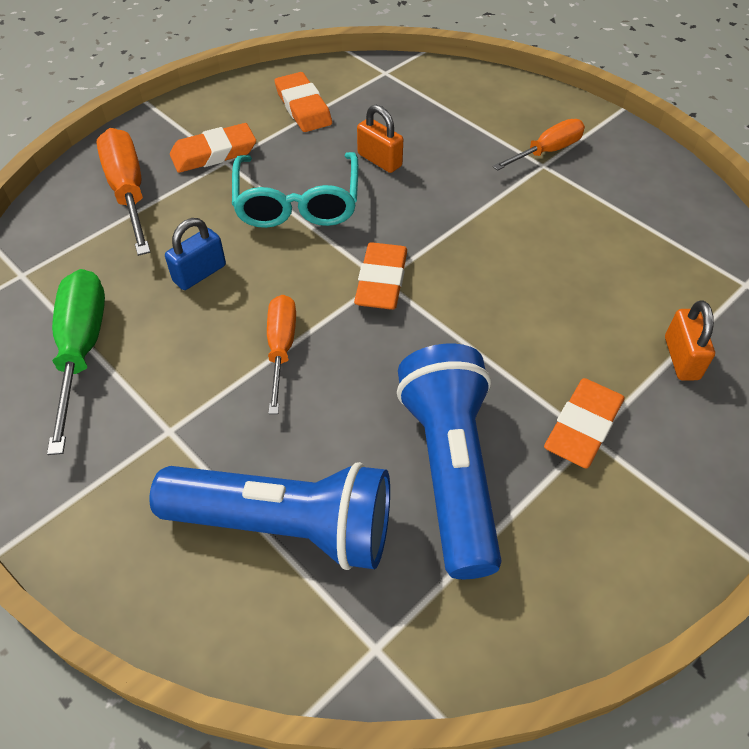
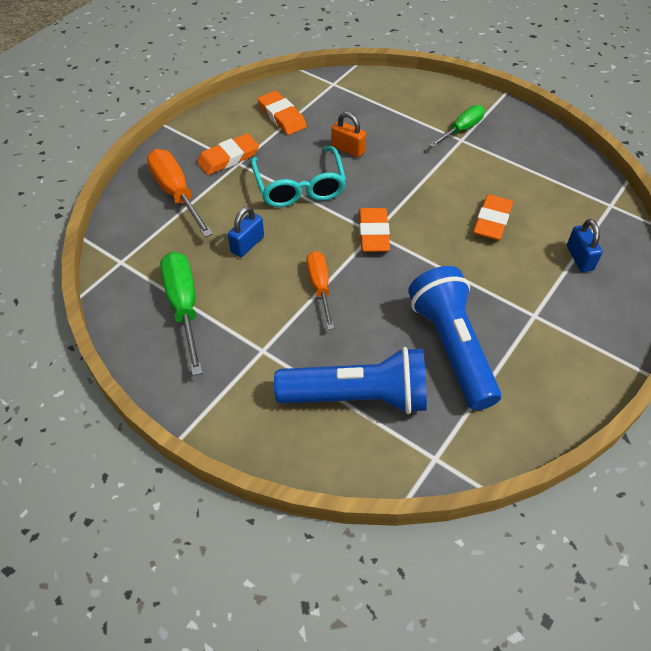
camera: 10 degrees left, 0 degrees up
(547, 151) = (461, 130): orange screwdriver -> green screwdriver
(583, 426) = (528, 309): orange eraser -> orange eraser (492, 221)
(681, 358) = (579, 258): orange padlock -> blue padlock

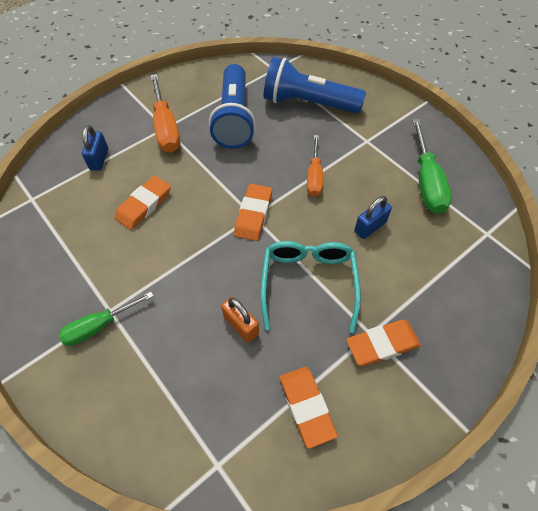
camera: 165 degrees left, 5 degrees up
(176, 194) = (441, 303): orange screwdriver -> orange screwdriver (166, 127)

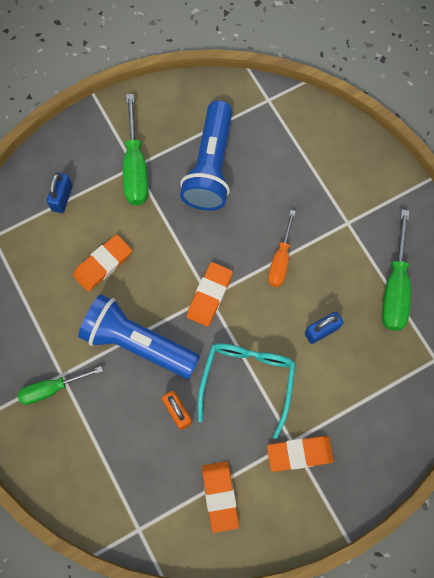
camera: 10 degrees right, 15 degrees up
(166, 127) = (135, 167): orange screwdriver -> green screwdriver
(308, 103) = (296, 159): blue flashlight -> blue flashlight (137, 343)

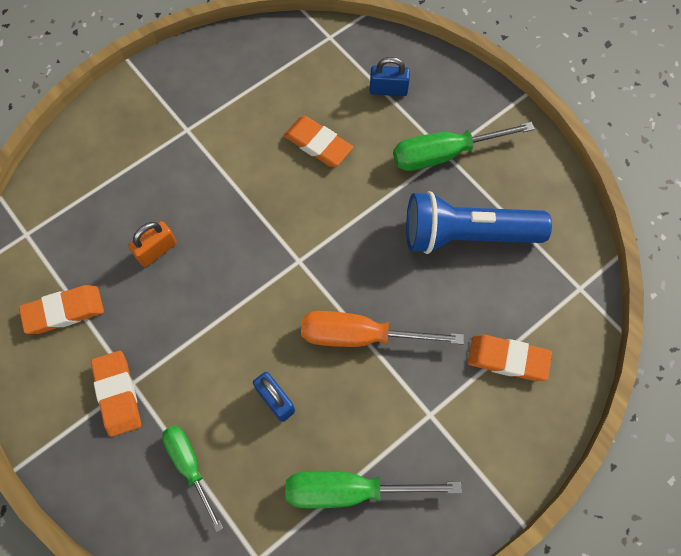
camera: 80 degrees right, 5 degrees down
(52, 388) = (171, 124): green screwdriver -> green screwdriver (190, 466)
(137, 343) = (231, 195): blue flashlight -> none
(209, 295) = (300, 261): orange eraser -> orange eraser (508, 359)
(247, 381) = (200, 320): turquoise glasses -> none
(280, 259) = (361, 336): orange screwdriver -> orange screwdriver, size x1.52

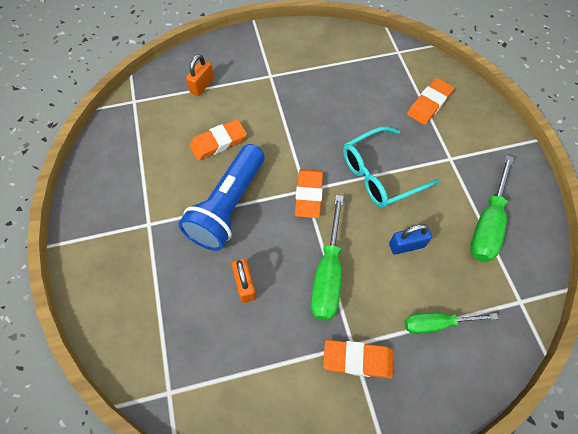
camera: 65 degrees left, 5 degrees down
(64, 311) = (263, 381): orange eraser -> orange eraser (309, 195)
(361, 336) = (380, 174): orange screwdriver -> turquoise glasses
(388, 90) = (202, 85): blue padlock -> orange padlock
(445, 154) = (271, 76): green screwdriver -> green screwdriver (328, 273)
(466, 235) = (335, 89): blue flashlight -> blue flashlight (228, 206)

